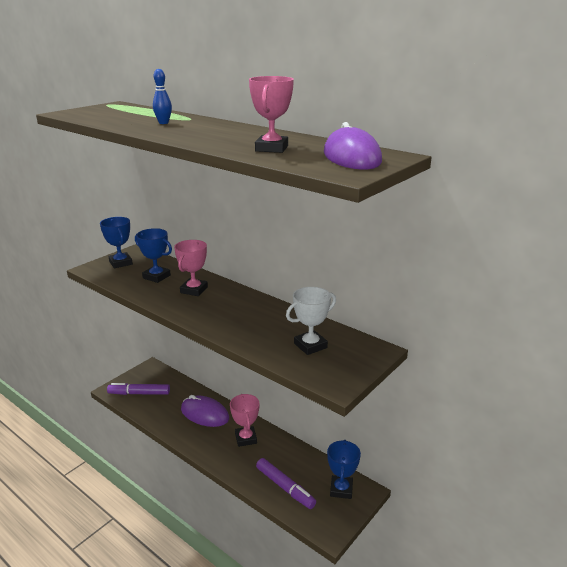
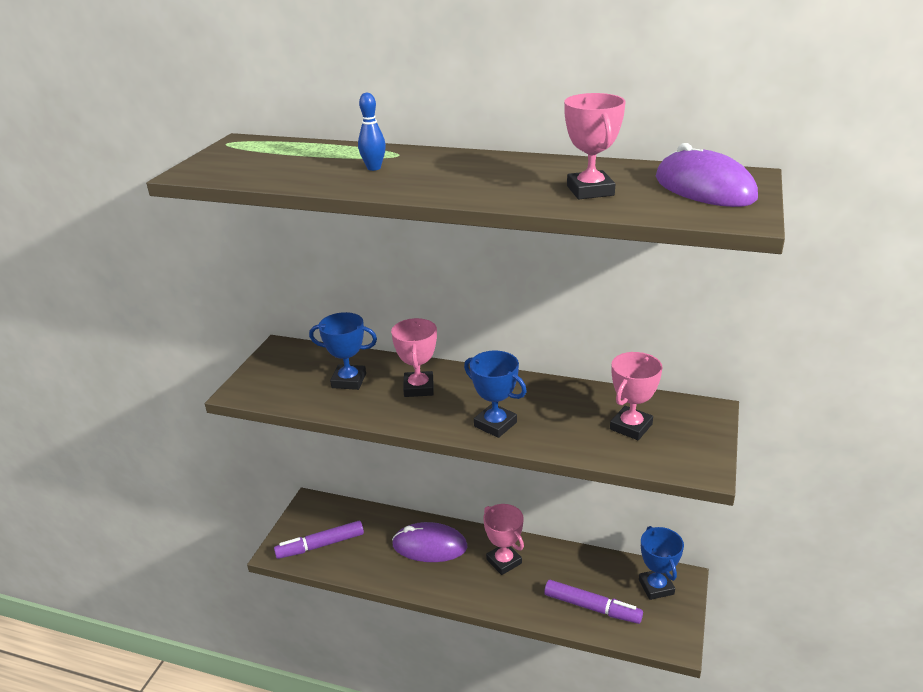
camera: 20 degrees left, 5 degrees up
(120, 263) = (276, 372): blue trophy -> blue trophy (495, 424)
(310, 345) = (631, 427): white trophy -> pink trophy

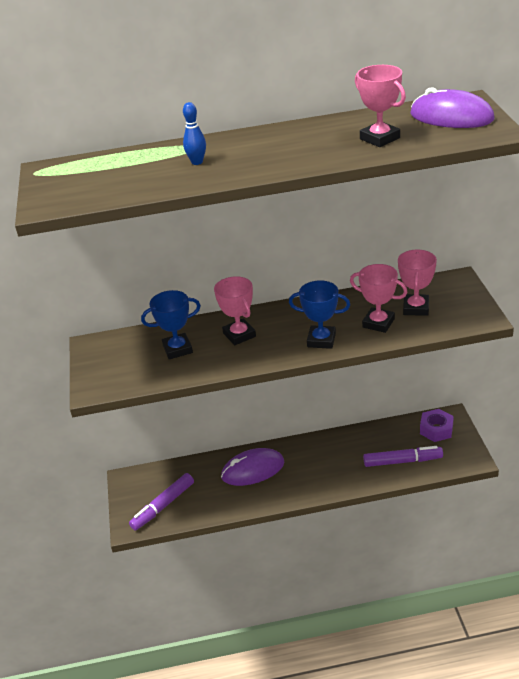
camera: 25 degrees left, 5 degrees up
(504, 561) = (318, 457): pink trophy -> pink trophy (378, 323)
(656, 587) = (436, 429): blue trophy -> purple nut

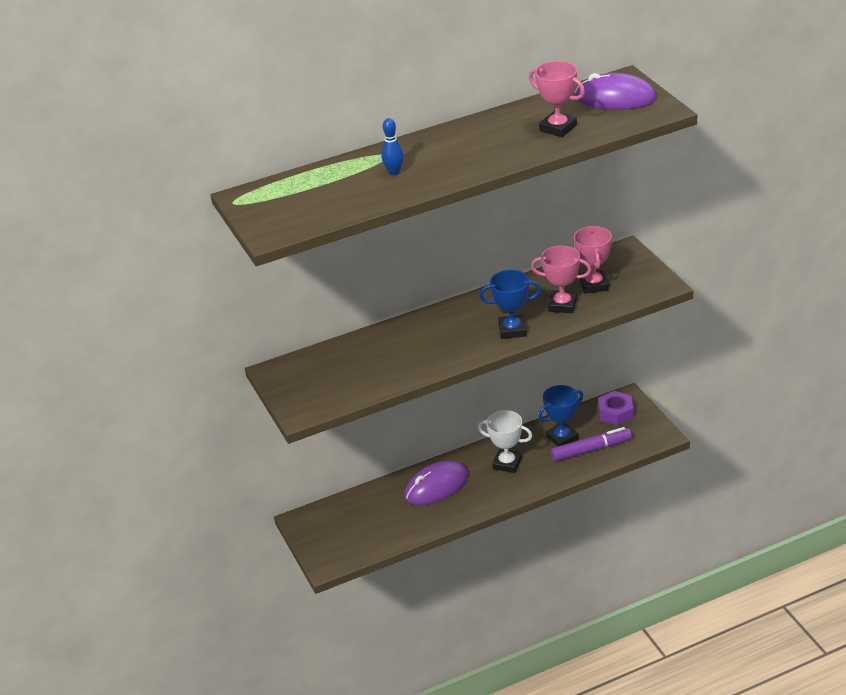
camera: 15 degrees left, 0 degrees up
(163, 506) = (354, 538): purple marker -> none
(177, 349) = (369, 361): blue trophy -> blue trophy (562, 438)
(239, 335) = (426, 338): pink trophy -> none
(322, 460) = (507, 463): none -> white trophy

